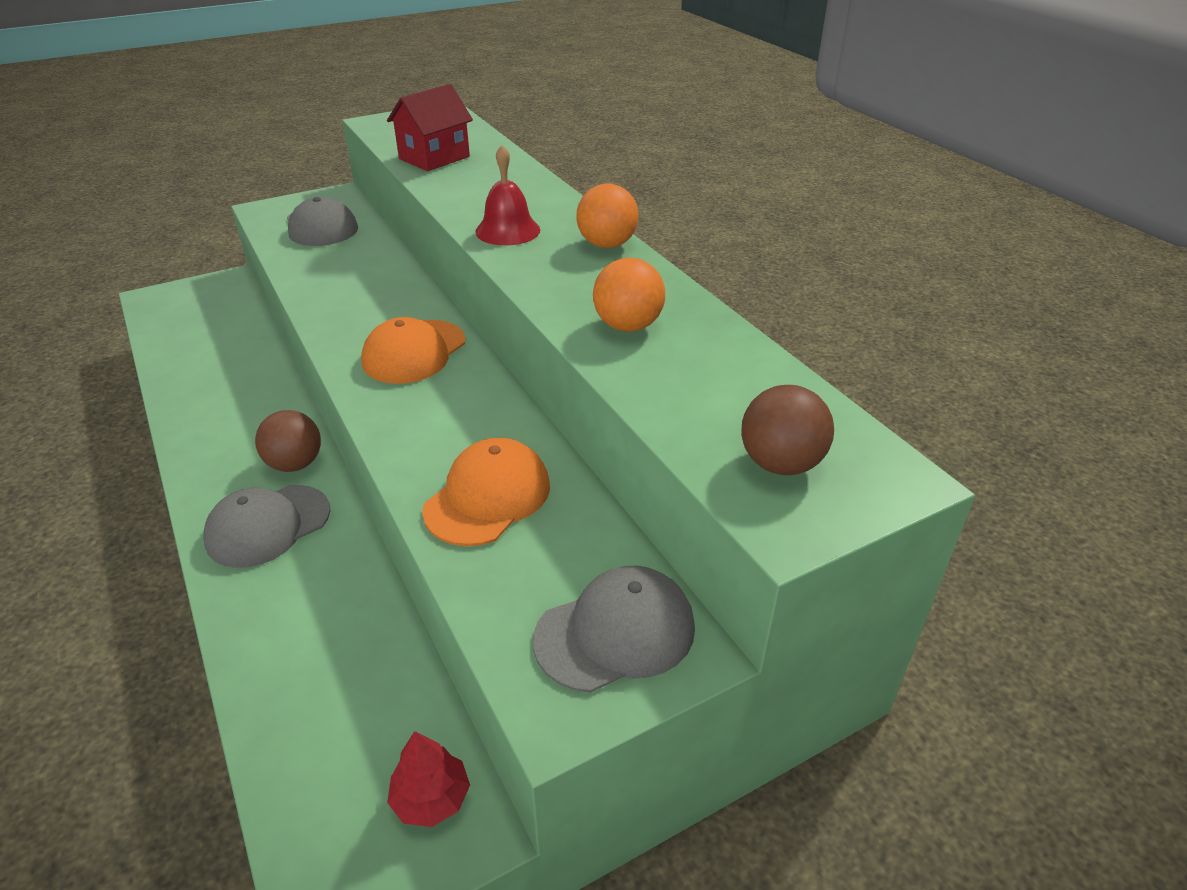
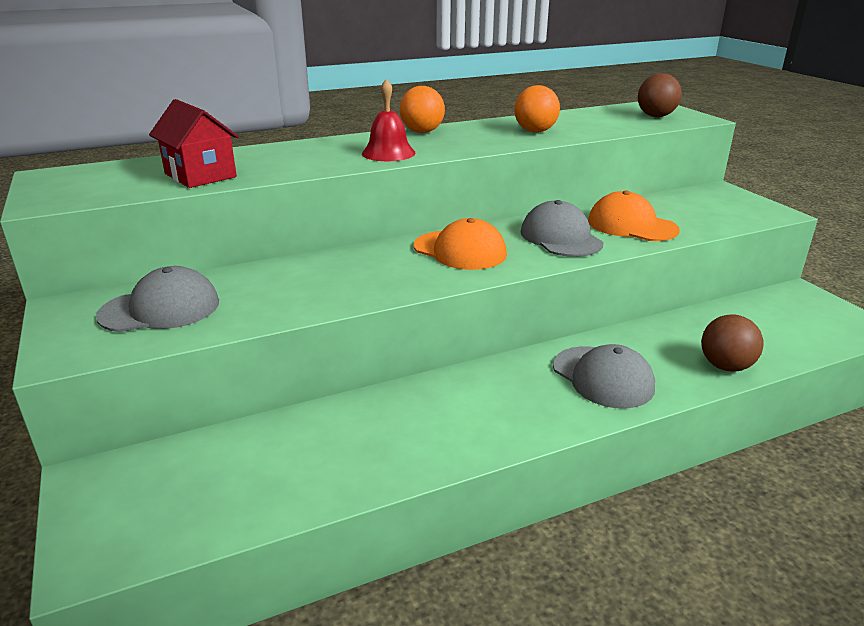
camera: 85 degrees left, 10 degrees down
(295, 464) = (520, 372): brown ball -> brown ball (725, 366)
(431, 798) = (792, 302): red tree -> none
(615, 633) = (719, 201): grey cap -> grey cap (560, 237)

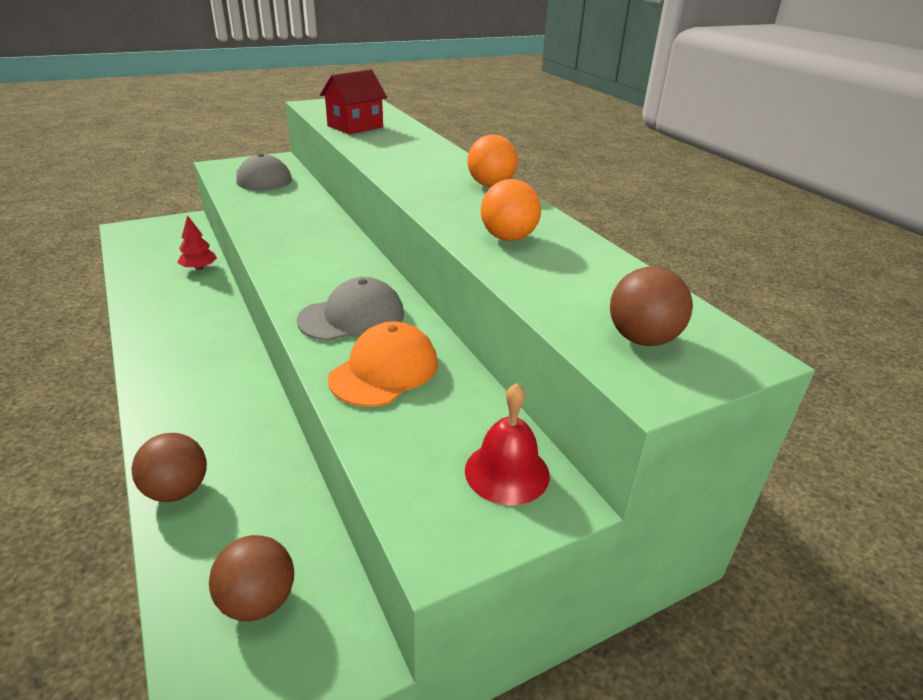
camera: 85 degrees right, 5 degrees up
(305, 426) = (199, 268): none -> red tree
(388, 153) = (411, 173): red bell -> red bell (507, 472)
(460, 250) = (329, 264): orange cap -> none
(603, 377) = (197, 396): grey cap -> none
(792, 321) = (258, 601): none -> brown ball

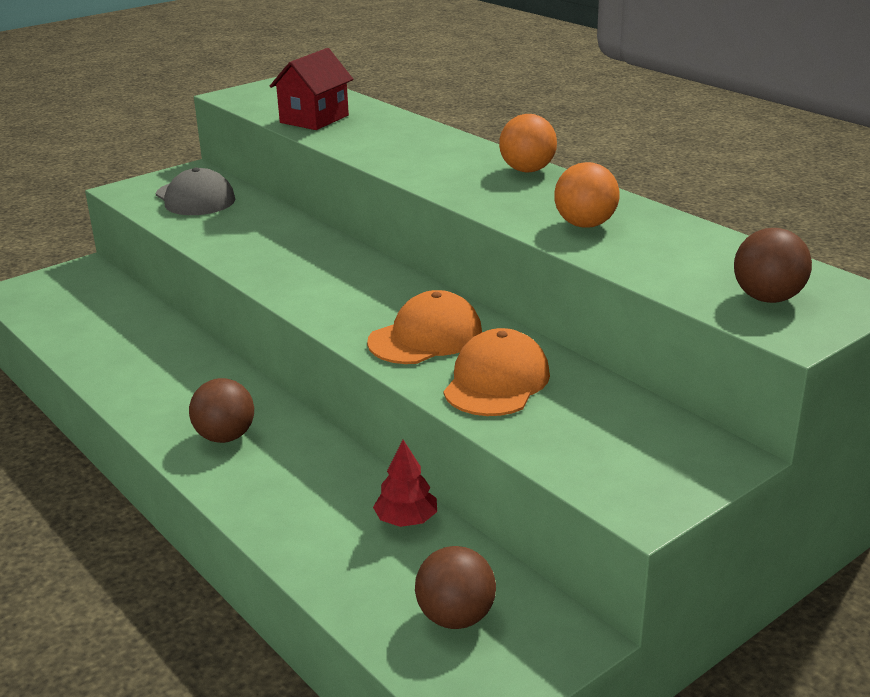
camera: 10 degrees left, 5 degrees down
(177, 490) = (304, 546): brown ball -> brown ball (225, 437)
(199, 268) = (149, 323): red tree -> red tree (406, 520)
(352, 317) = (426, 337): grey cap -> orange cap
(507, 472) = (670, 445): red bell -> none

